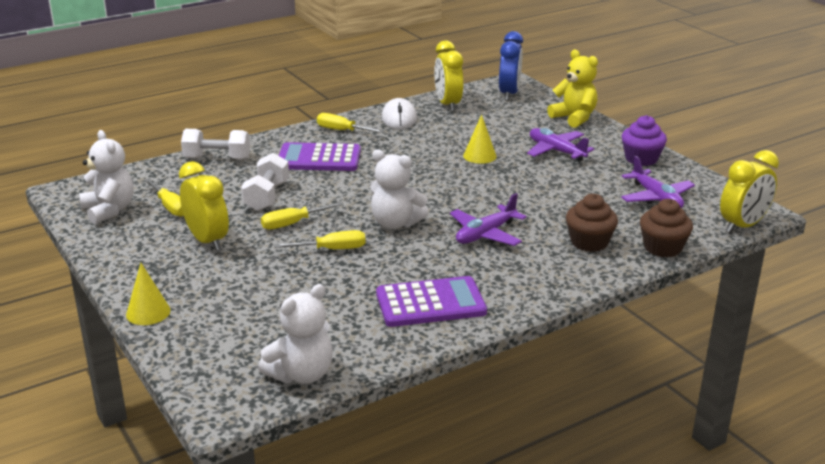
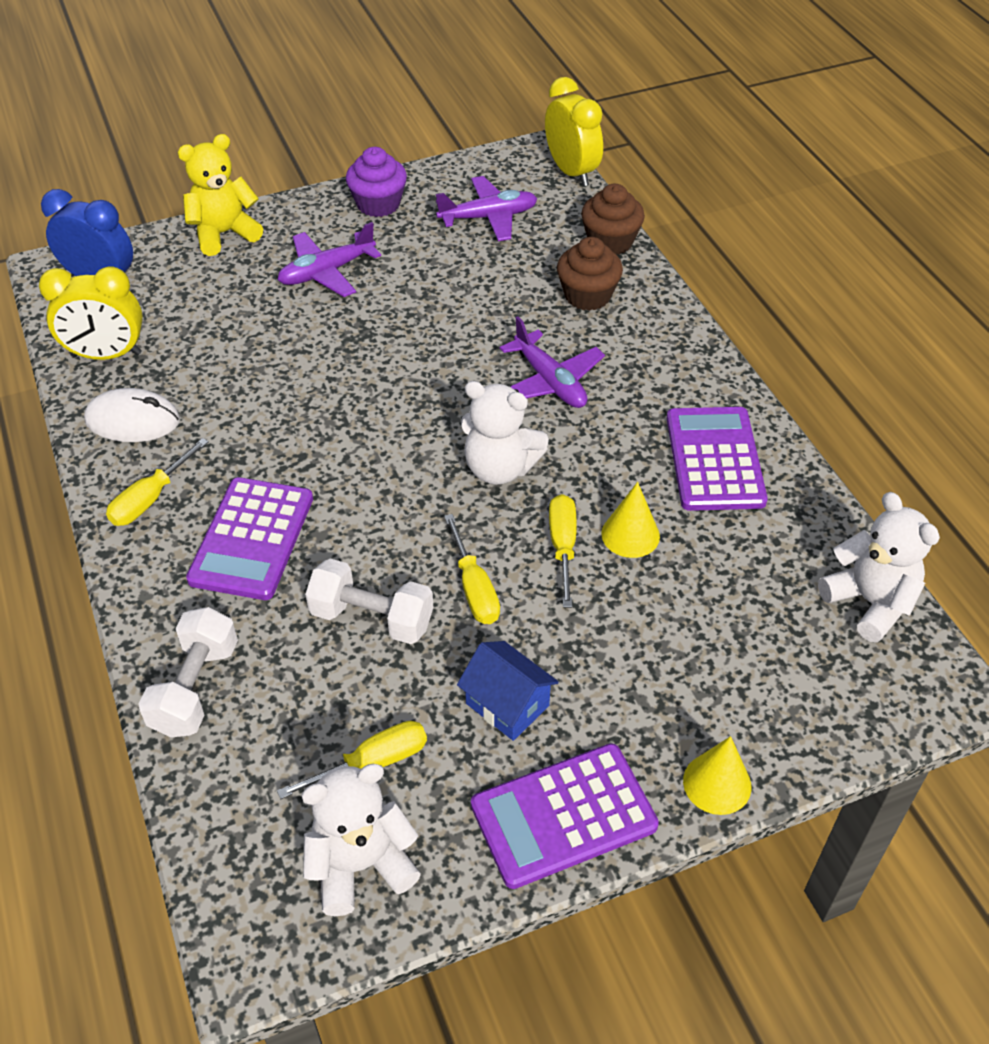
camera: 80 degrees left, 20 degrees up
(131, 263) = (563, 815): none -> purple calculator
(207, 241) = (507, 704): yellow clock -> blue house
(395, 223) = (500, 468): white teddy bear -> white teddy bear turned 75 degrees clockwise
(479, 156) = (313, 349): yellow cone -> yellow cone (630, 535)

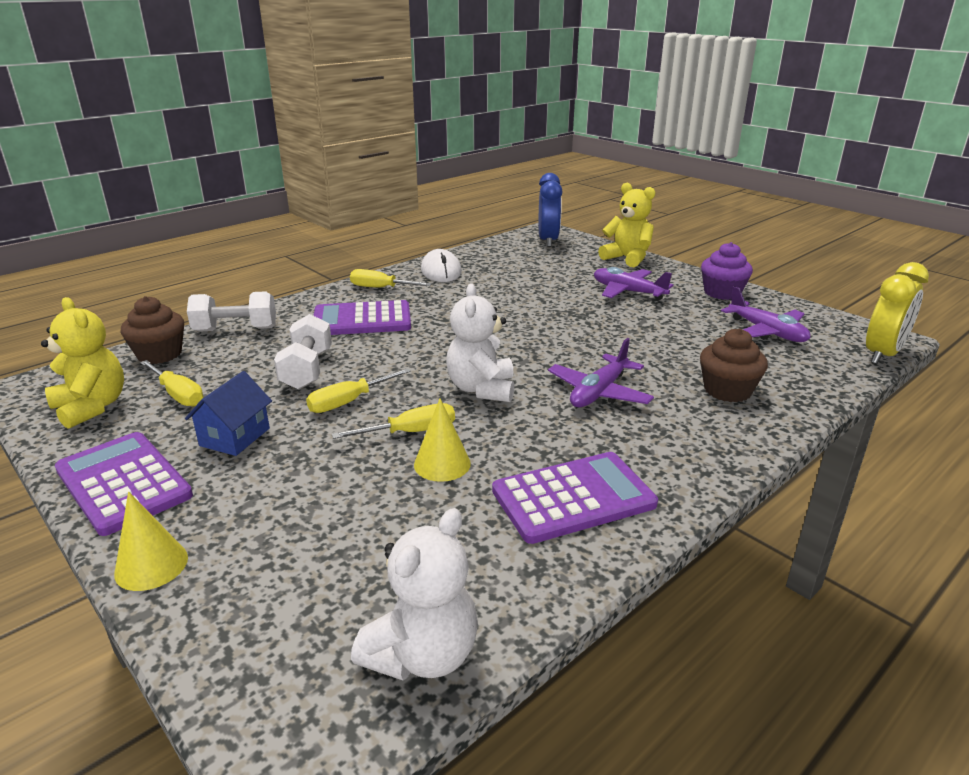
camera: 70 degrees right, 20 degrees down
(106, 355) = (488, 254): yellow clock -> none
(360, 865) = (92, 407): white teddy bear -> yellow teddy bear
(610, 241) = (816, 389): brown cupcake -> brown cupcake (159, 354)

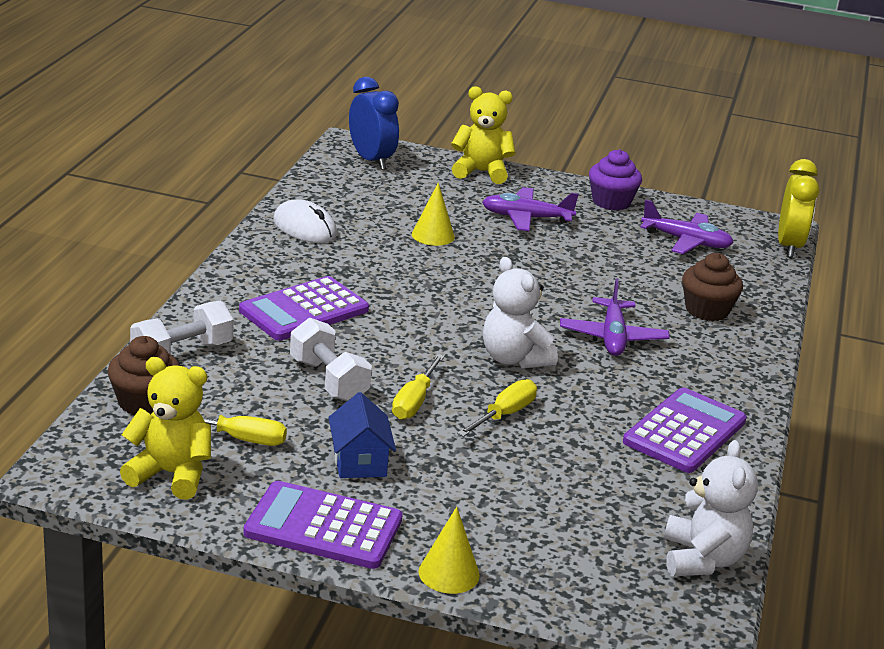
camera: 35 degrees left, 0 degrees up
(380, 288) = (267, 265): yellow screwdriver -> none
(442, 464) = (562, 434): yellow cone -> yellow cone (433, 235)

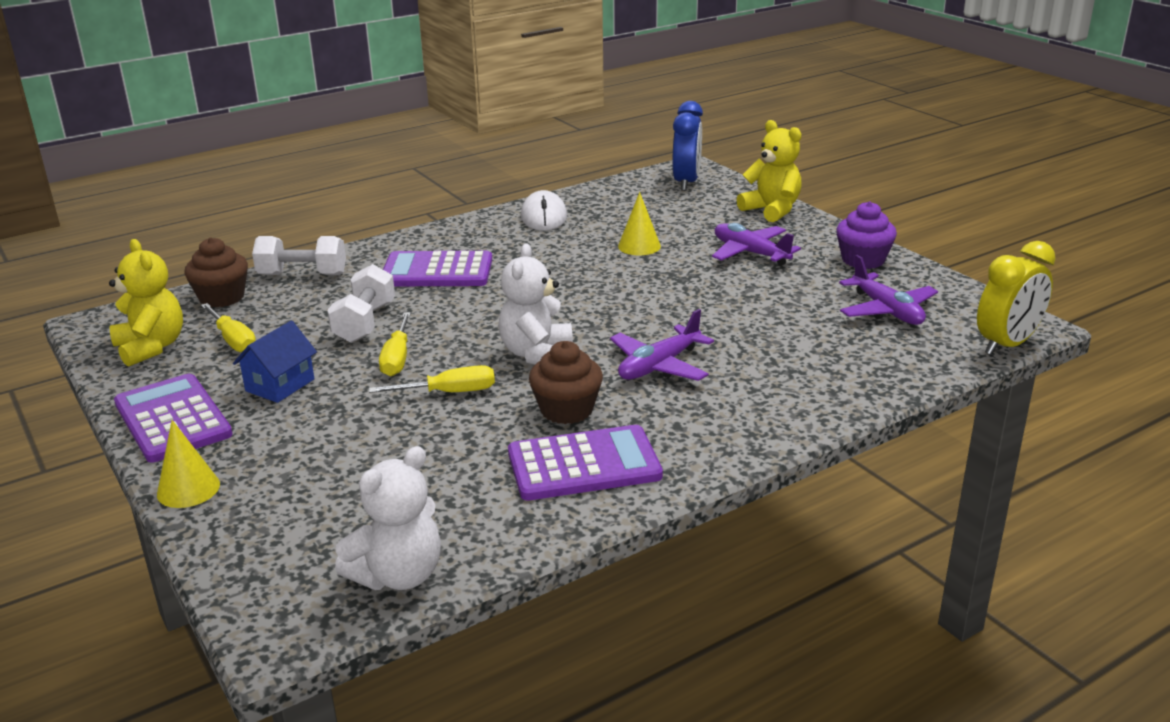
camera: 45 degrees right, 0 degrees up
(414, 402) = (397, 359): yellow screwdriver -> yellow screwdriver turned 60 degrees counterclockwise
(706, 310) = (800, 373): brown cupcake -> brown cupcake (566, 410)

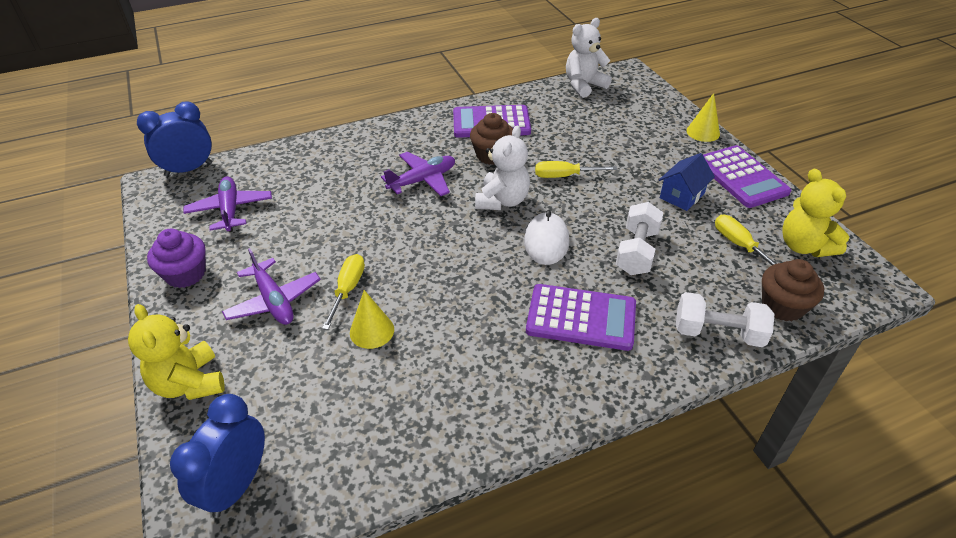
camera: 170 degrees left, 15 degrees up
(397, 359) = (603, 209): yellow screwdriver -> yellow screwdriver (348, 289)
(543, 216) = (455, 416): white mouse -> white mouse (546, 241)
(1007, 345) = (189, 169): yellow clock -> blue clock

